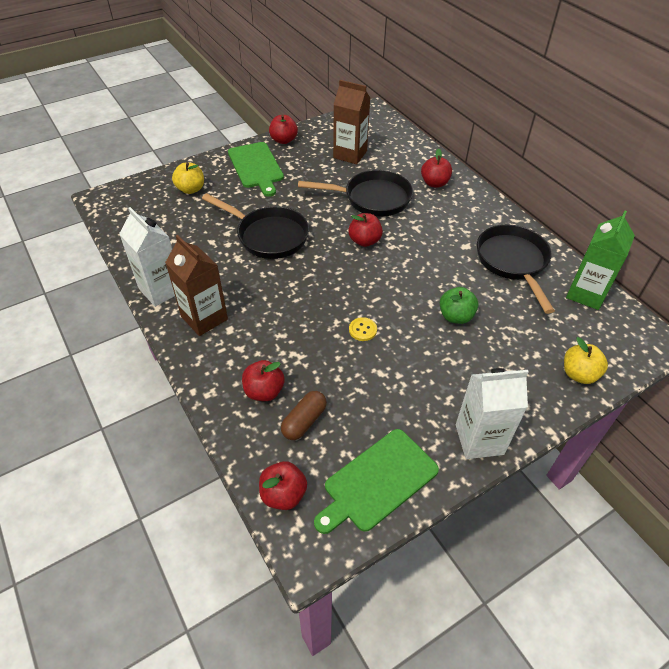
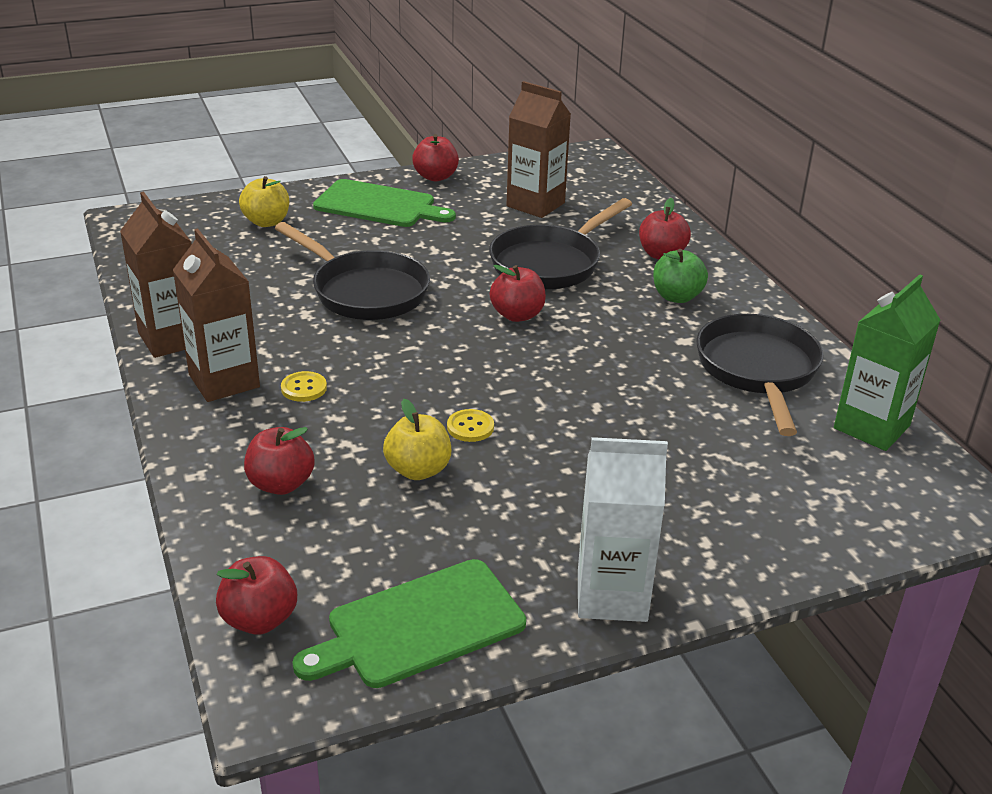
camera: 10 degrees right, 15 degrees down
(161, 290) = (171, 339): white carton -> brown carton
(255, 316) = (304, 388): none -> yellow button
(256, 167) = (379, 205): green cutting board -> green cutting board turned 60 degrees counterclockwise
(304, 421) = (330, 531): brown capsule -> none
(372, 198) = (550, 263): black pan -> black pan turned 120 degrees clockwise
(455, 316) = (632, 429): green apple -> green apple (677, 297)
(579, 374) = (819, 532): yellow apple -> yellow apple (418, 470)

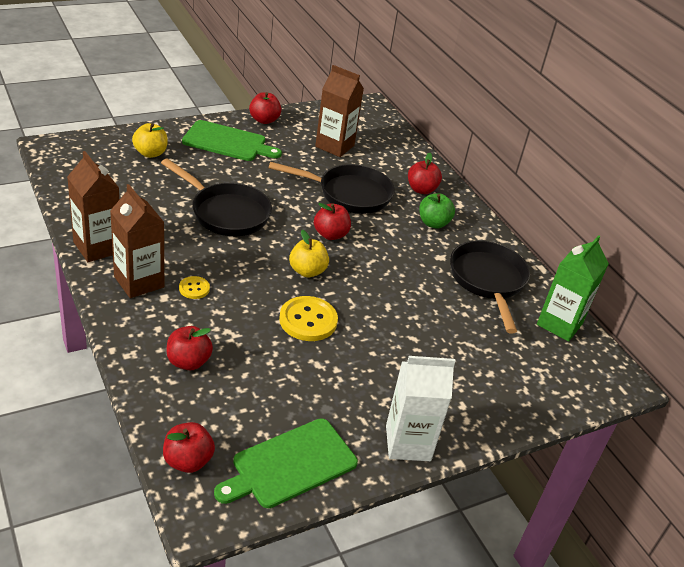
camera: 10 degrees left, 5 degrees up
(418, 470) = (277, 352): yellow apple -> yellow apple (307, 271)
(470, 427) = (308, 320): yellow button -> yellow button, size x1.88
(550, 263) = (349, 194): black pan -> black pan turned 120 degrees counterclockwise

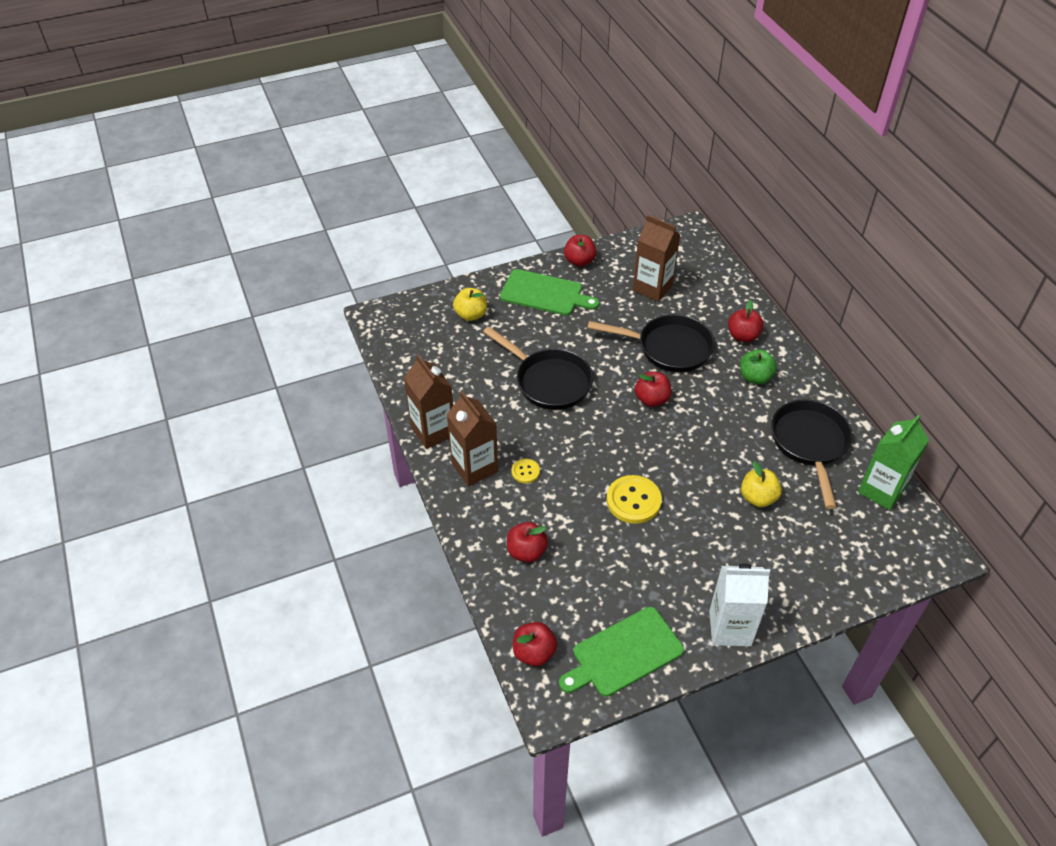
camera: 10 degrees right, 10 degrees up
(307, 271) = (630, 444): yellow apple -> yellow apple (758, 498)

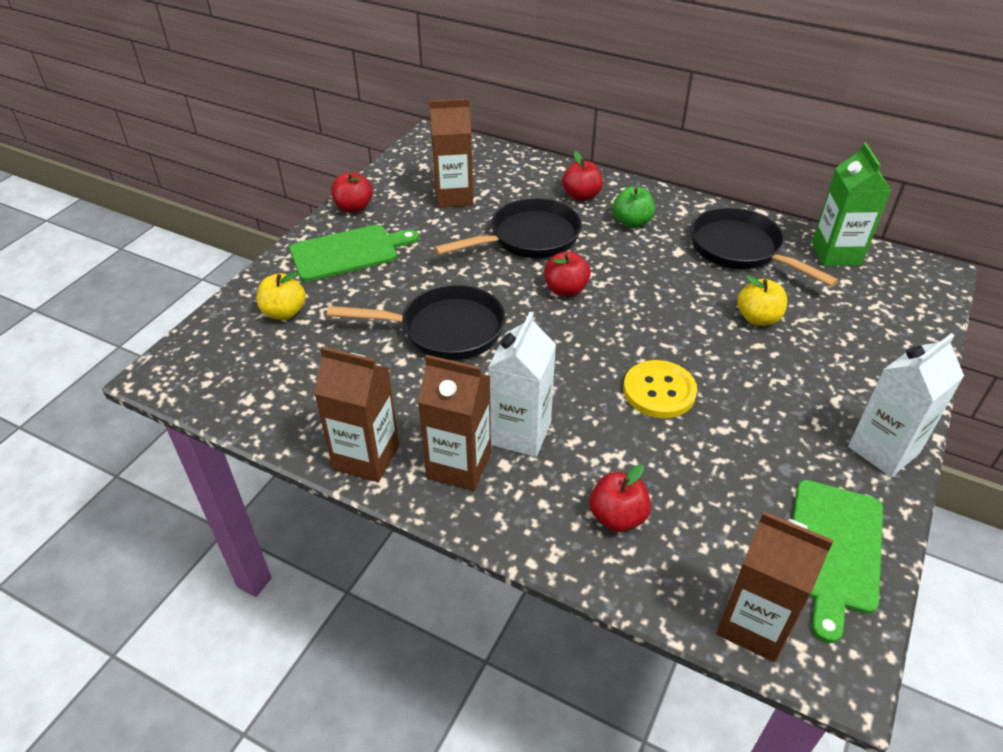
camera: 40 degrees left, 5 degrees down
(525, 471) = (520, 433): yellow button -> white carton
(534, 652) = (754, 624): red apple -> brown carton

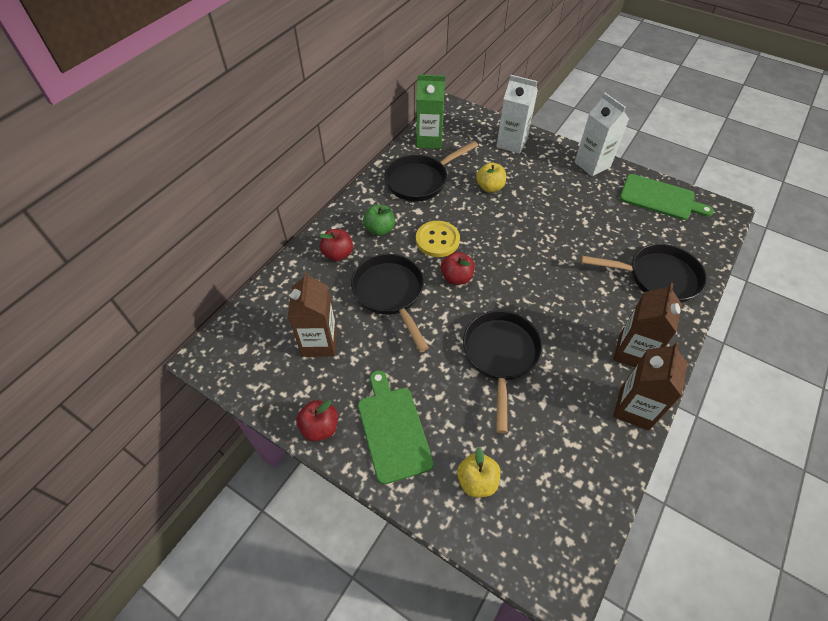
camera: 85 degrees left, 10 degrees up
(520, 433) = (600, 317): white carton -> white carton (511, 143)
(617, 517) = (657, 277): red apple -> black pan
(659, 391) = (556, 243): yellow button -> yellow button (437, 240)
(754, 624) = (710, 235): brown carton -> none

